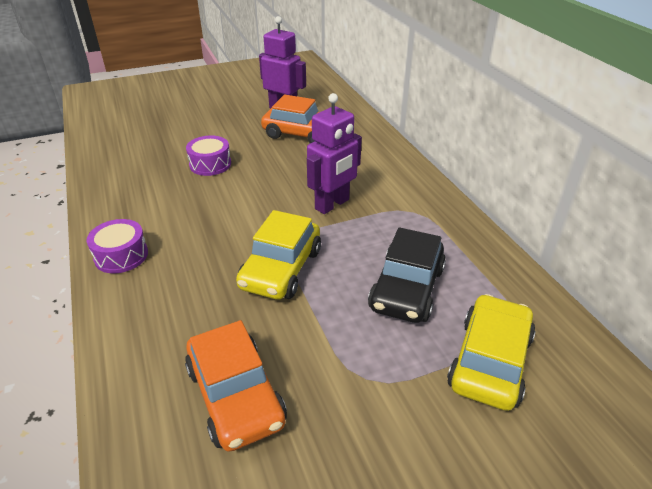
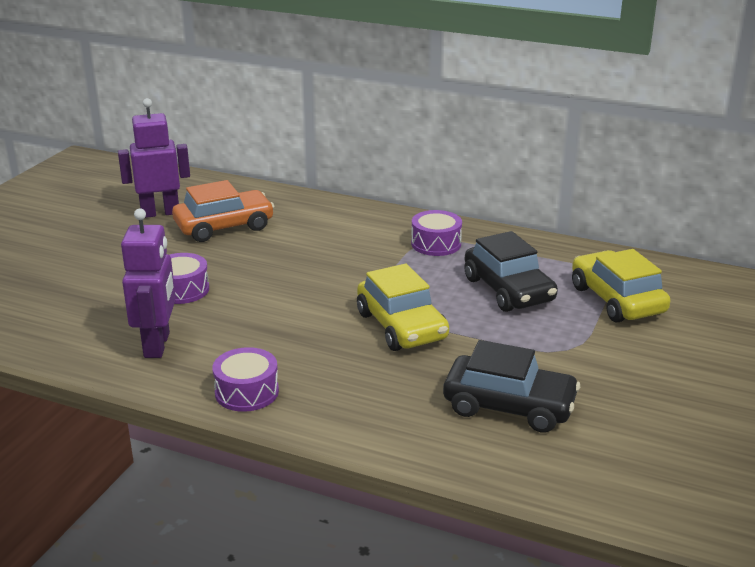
camera: 45 degrees left, 10 degrees down
(236, 395) = (509, 406): orange car -> black car
(332, 204) = (359, 266): purple robot -> purple robot (157, 345)
(414, 216) = (436, 244): none -> purple drum

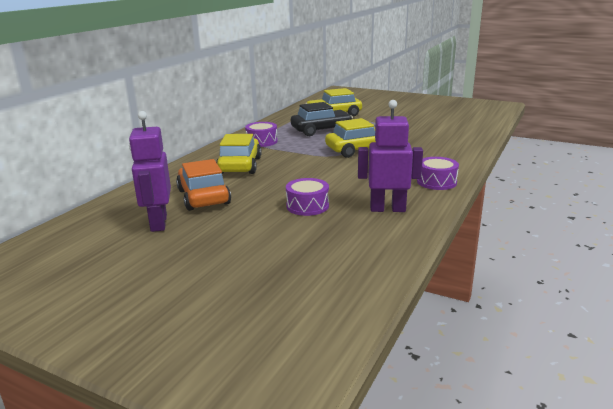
camera: 85 degrees left, 5 degrees down
(329, 237) = (239, 165): none -> yellow car
(509, 406) = (430, 134): black car -> none

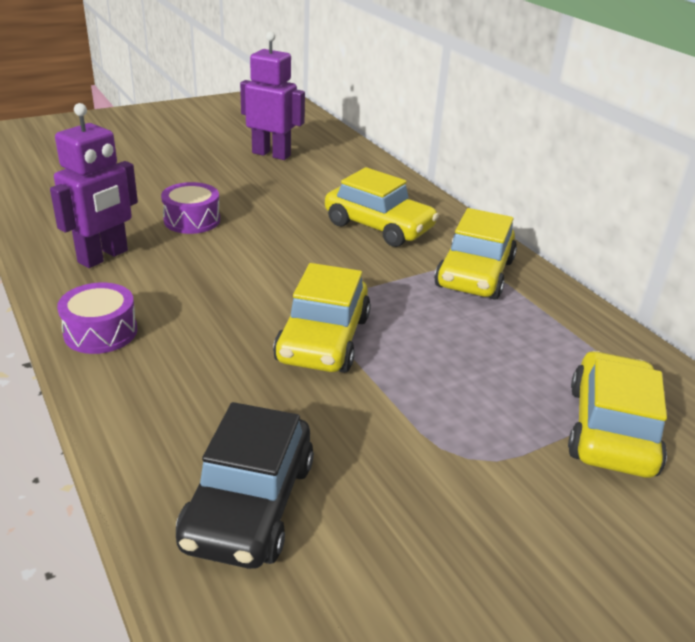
camera: 120 degrees right, 10 degrees up
(203, 197) = (303, 183): orange car -> none
(261, 141) = (474, 274): purple drum -> yellow car
(321, 130) = (489, 355): black car -> black car (249, 504)

